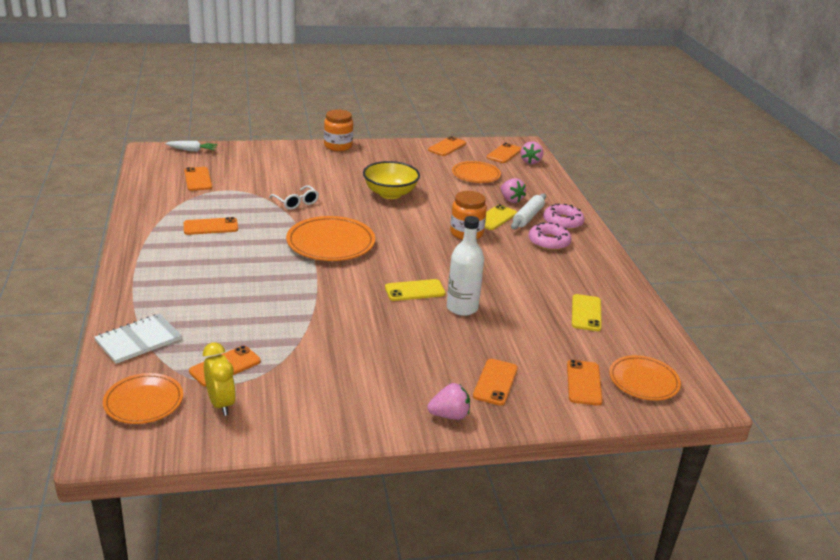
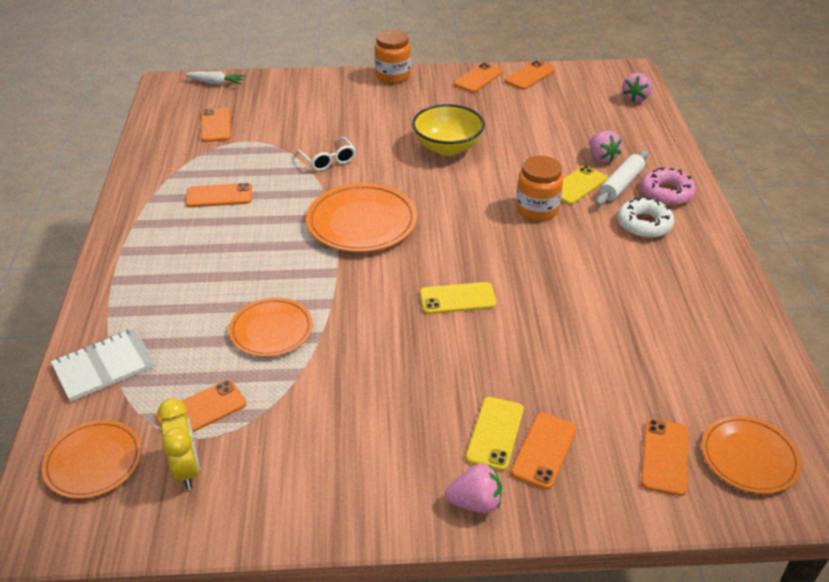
camera: 10 degrees right, 10 degrees up
(462, 308) = (515, 327): white bottle -> none
(476, 175) = (561, 119): orange plate -> orange plate (271, 330)
(504, 153) = (602, 86): orange phone -> orange phone (478, 78)
(549, 242) = (644, 224): pink donut -> white donut
(586, 313) = (681, 340): yellow phone -> yellow phone (495, 433)

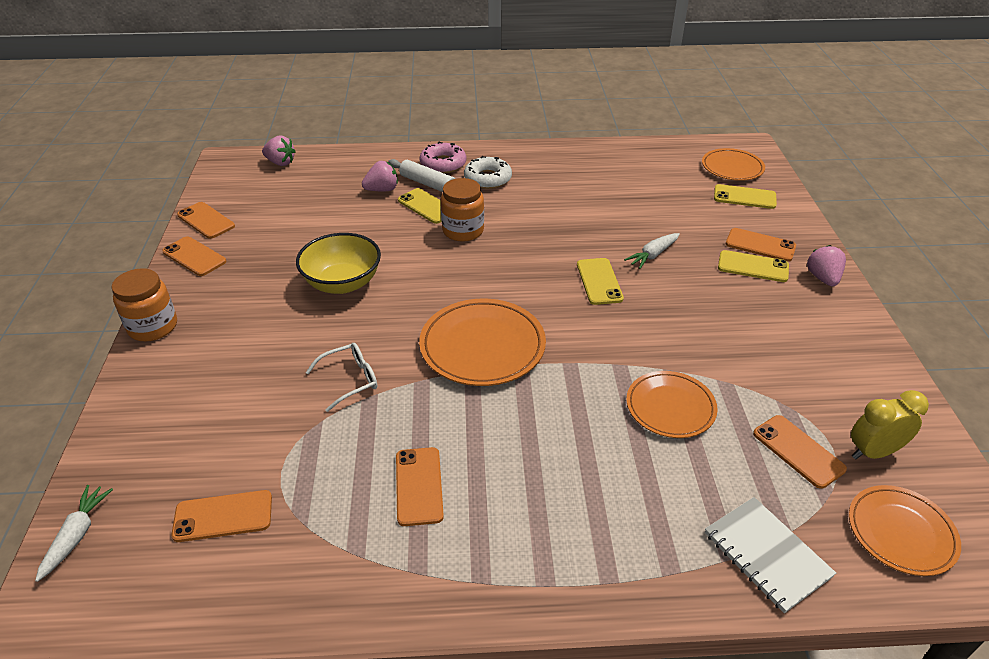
camera: 90 degrees left, 0 degrees up
(510, 345) = (652, 255): none -> white carrot
(665, 457) = (744, 197): orange phone -> yellow phone

